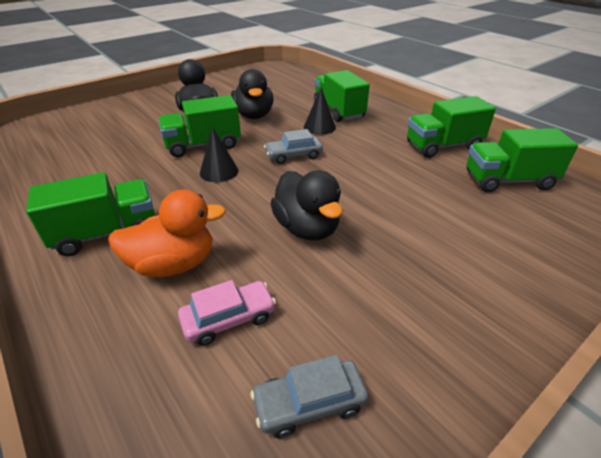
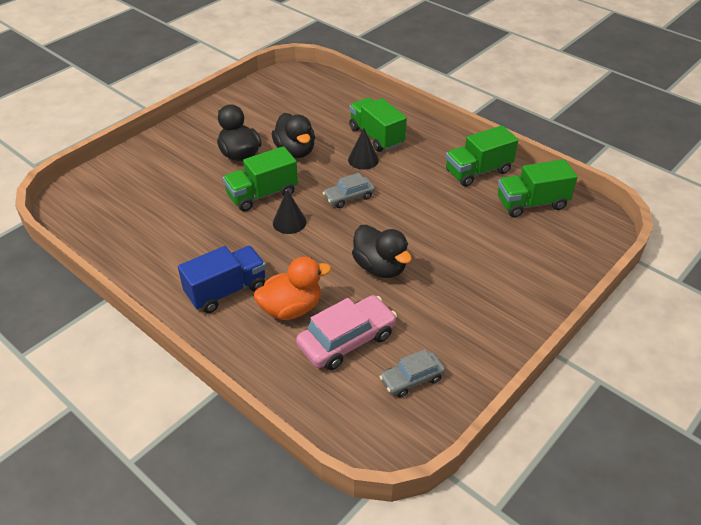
camera: 10 degrees left, 5 degrees up
(107, 233) = (226, 291): green truck -> blue truck
(229, 319) = (346, 340): pink car -> pink car, size x1.64

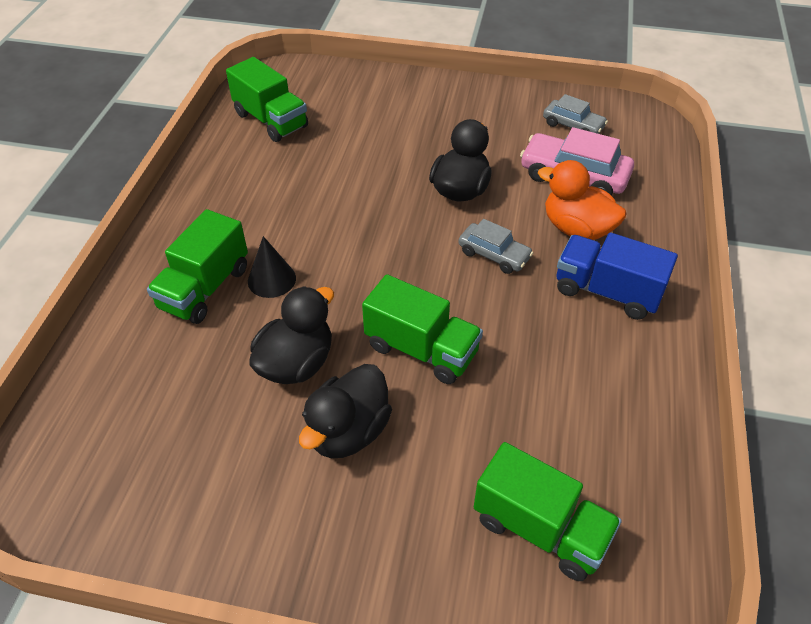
camera: 120 degrees left, 5 degrees up
(289, 222) = (452, 294): black cone -> none
(349, 197) = (362, 260): grey car -> grey car (494, 255)
(478, 171) = (234, 172): green truck -> green truck (540, 528)

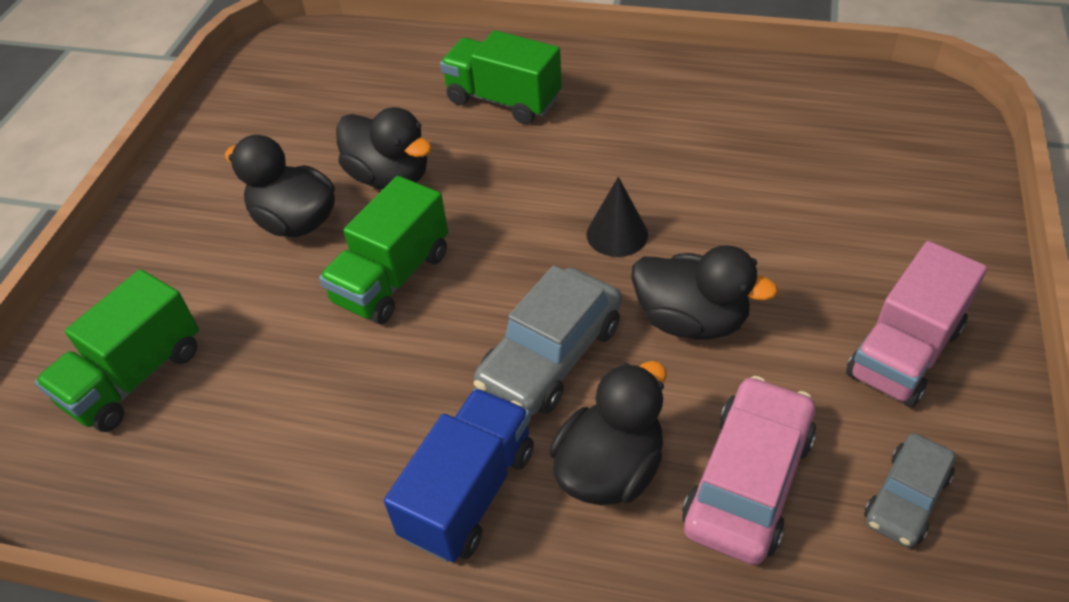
camera: 95 degrees right, 0 degrees up
(271, 120) = (819, 115): green truck -> none
(271, 279) = (514, 147): black cone -> black cone (617, 234)
(480, 114) = (904, 352): none -> pink truck
(494, 255) = (551, 355): grey car -> grey car, size x1.64
(576, 229) = (610, 469): orange duck -> black duck

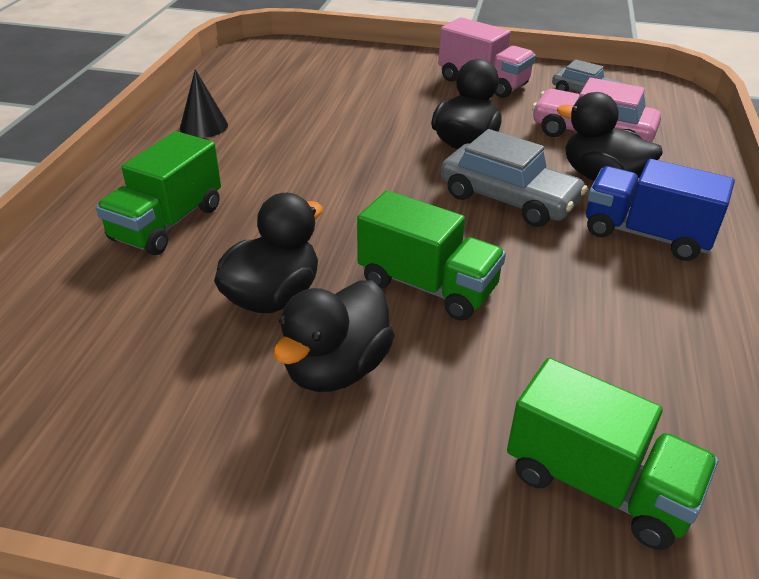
camera: 95 degrees left, 10 degrees down
(617, 234) = (376, 167): black cone -> black cone (204, 126)

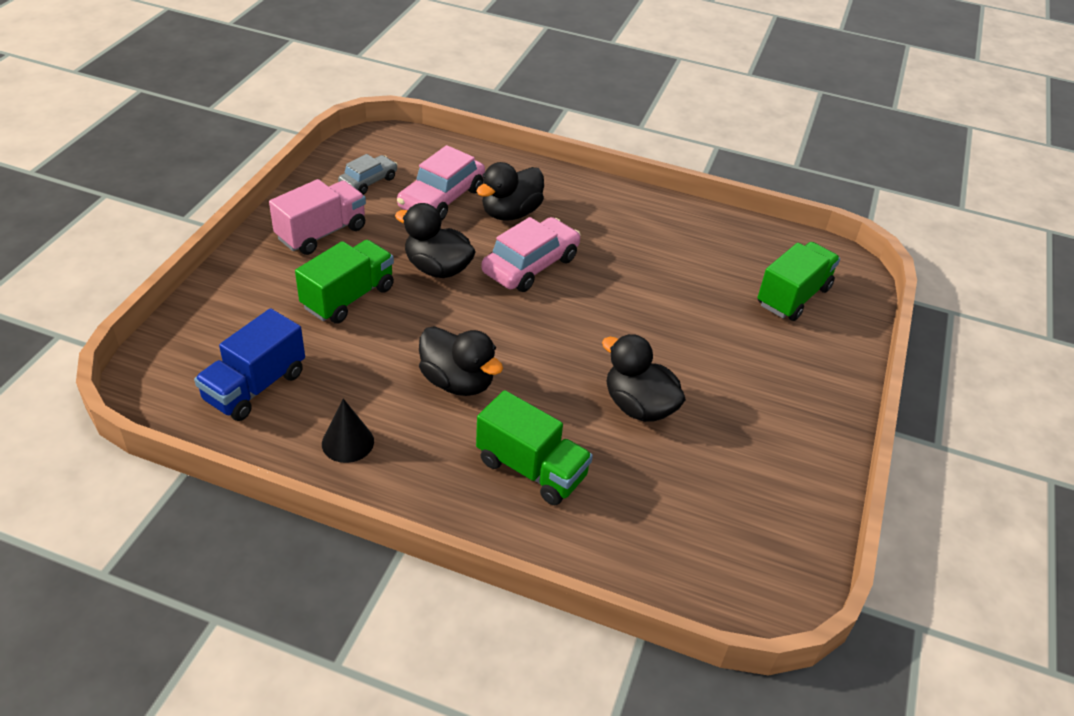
camera: 85 degrees left, 5 degrees up
(336, 369) = (712, 381): black duck -> black duck (457, 382)
(427, 286) = (632, 326): green truck -> green truck (348, 297)
(508, 199) = (530, 265): grey car -> pink car
(646, 235) = (586, 216): blue truck -> blue truck (255, 387)

